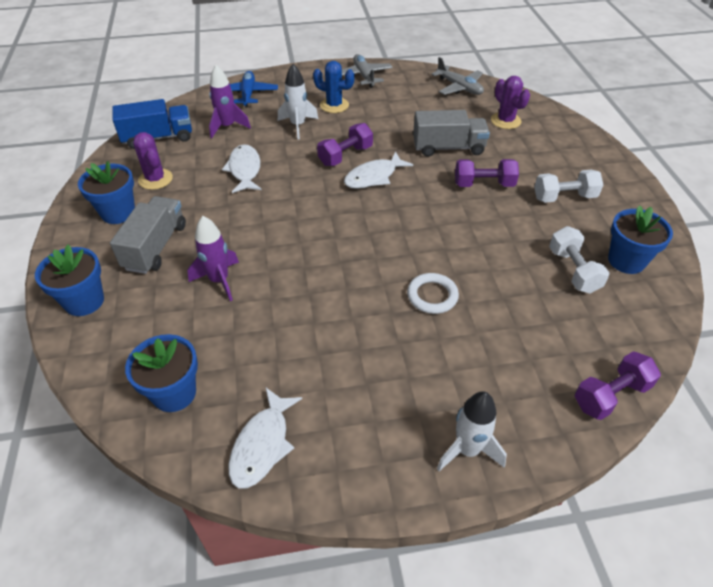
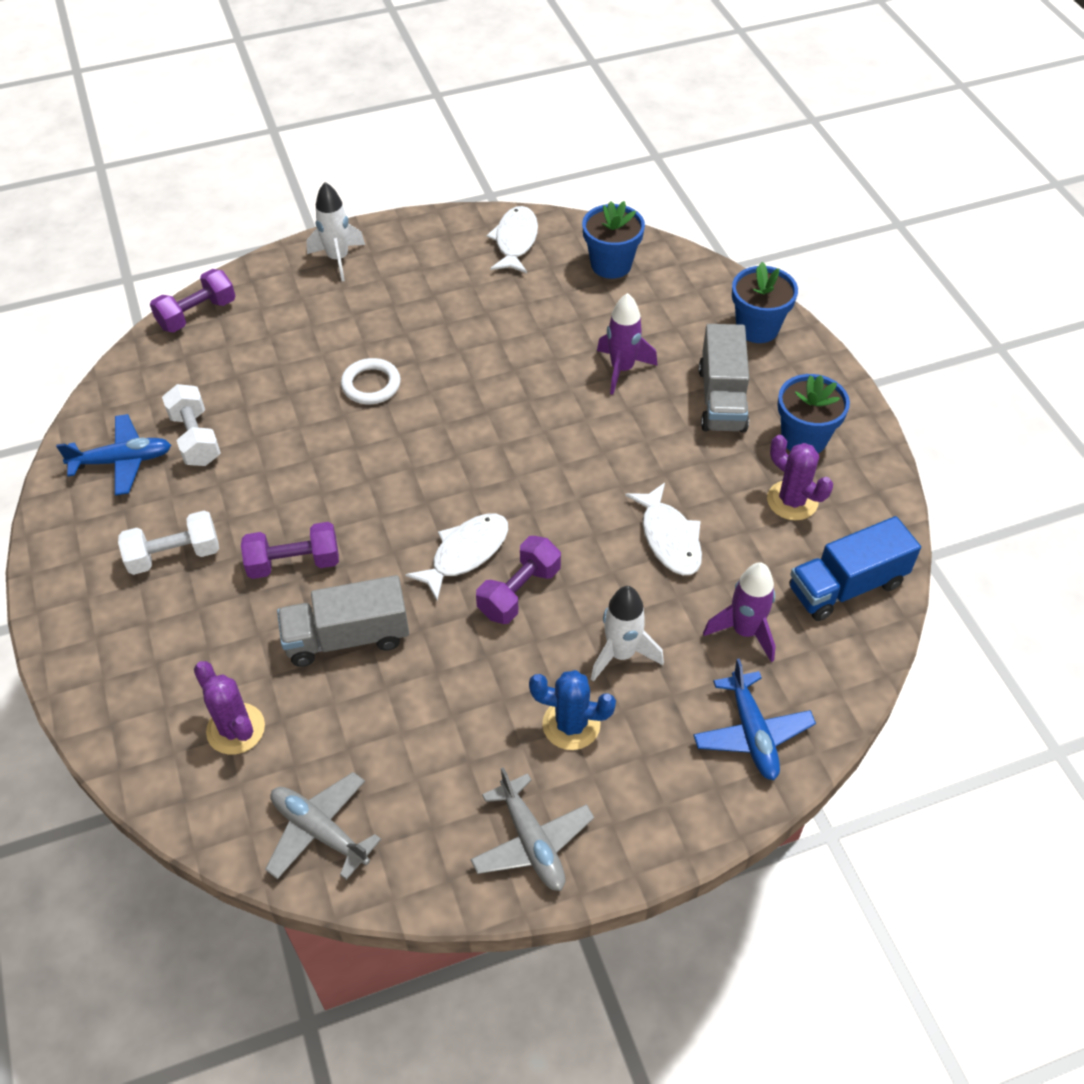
camera: 170 degrees right, 5 degrees up
(626, 261) = (122, 461): blue flower pot -> blue plane

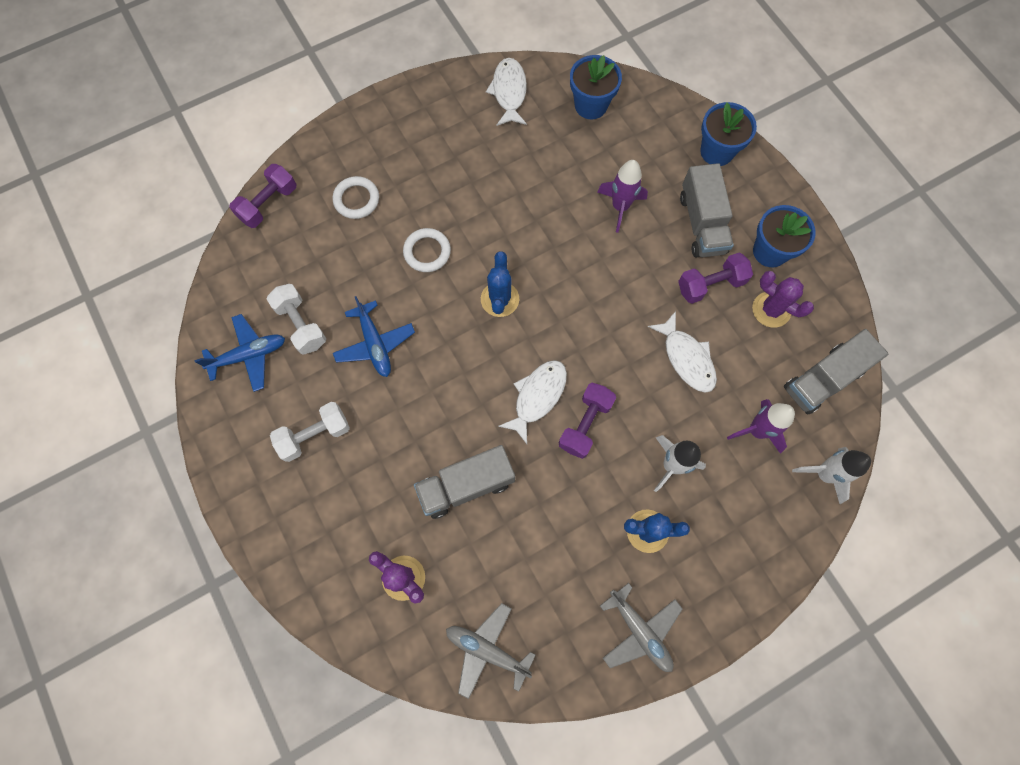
camera: 10 degrees left, 20 degrees up
(294, 563) = (409, 427): purple dumbbell -> purple dumbbell (710, 285)
(302, 323) = (356, 199): none -> white ring
(338, 259) = (369, 131): white rocket -> white rocket (824, 474)
(446, 444) = (500, 299): none -> blue cactus
(751, 733) = (777, 515): blue plane -> blue plane (375, 344)
(846, 586) = (823, 379): blue truck -> grey truck

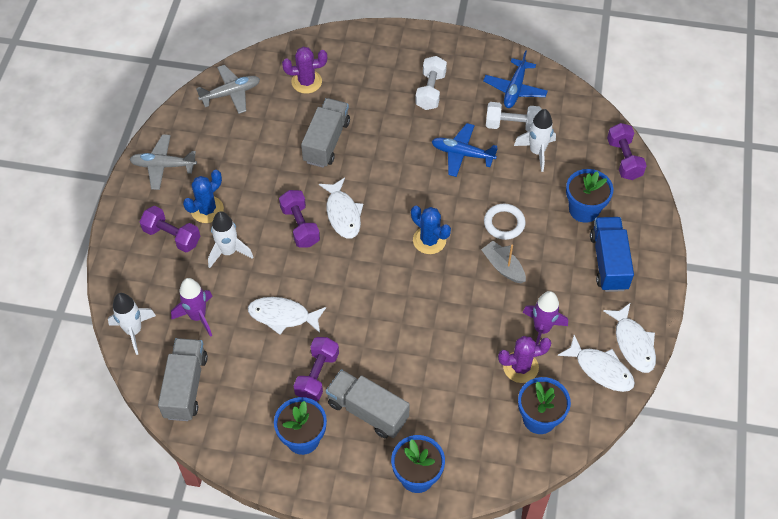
camera: 130 degrees right, 15 degrees down
(318, 281) = (537, 152): none -> white rocket
(356, 199) = (584, 210): white ring -> blue flower pot
(398, 147) = (608, 262): none -> blue truck
(465, 85) = (633, 343): none -> white fish
(474, 221) = (503, 267): none -> grey boat
(620, 207) = (431, 367): purple rocket -> purple rocket (541, 329)
(706, 536) = (172, 236): none -> purple dumbbell
(771, 309) = (262, 398): purple cactus -> purple cactus (520, 367)

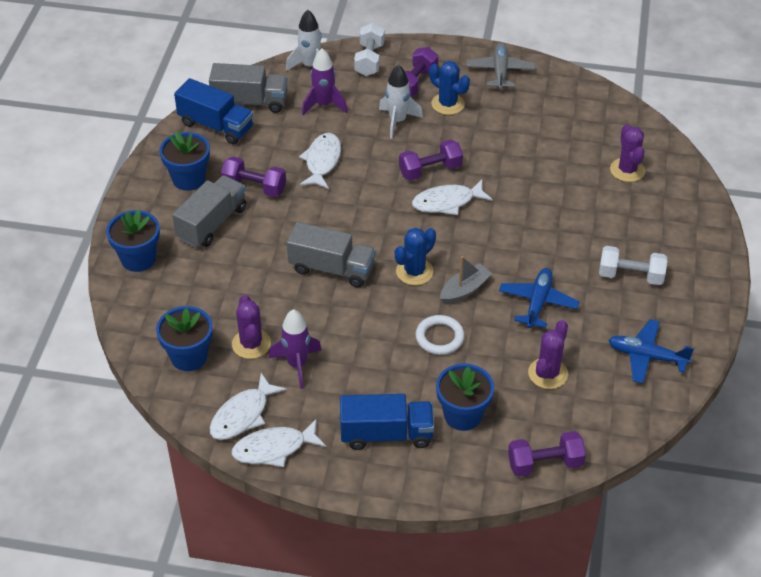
camera: 90 degrees right, 10 degrees down
(222, 418) = (216, 126): none -> blue truck
(231, 93) = (601, 113): grey plane -> none
(326, 142) = (543, 188): grey truck -> grey truck (332, 268)
(503, 267) = (380, 334): grey boat -> grey boat (464, 290)
(512, 125) = (587, 351): white dumbbell -> white dumbbell (369, 60)
(537, 152) = (548, 373): white rocket -> purple cactus

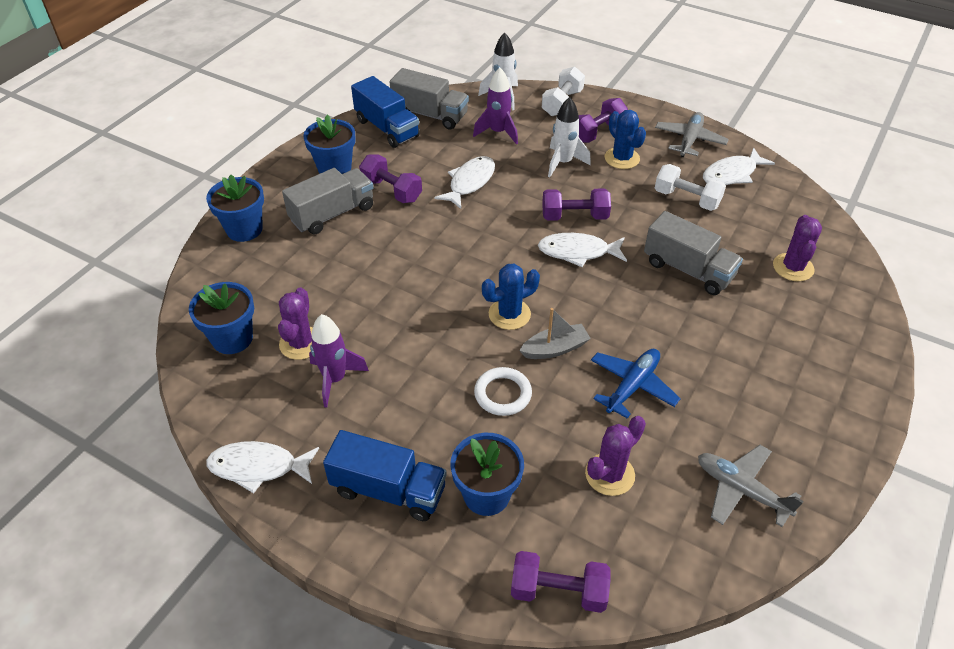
camera: 20 degrees right, 0 degrees up
(243, 415) = (248, 418): white fish -> white fish (732, 174)
(332, 268) = (424, 288): grey truck -> grey truck (688, 269)
(630, 276) = (755, 385): white dumbbell -> white dumbbell (686, 199)
(646, 356) = (741, 490): blue plane -> grey plane

